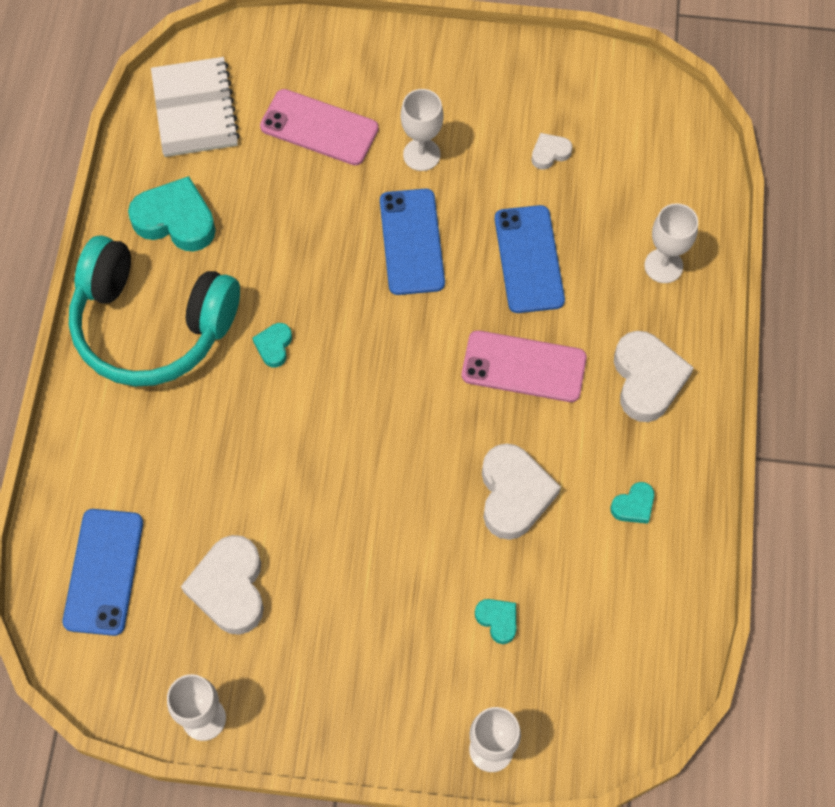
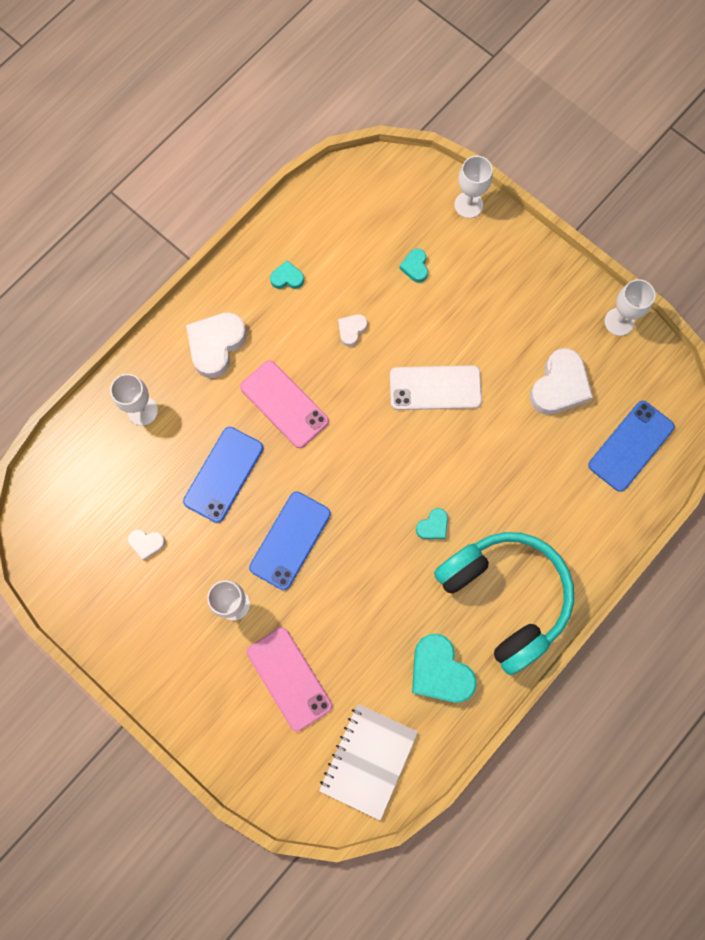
camera: 145 degrees left, 10 degrees up
(372, 491) = (435, 388): none -> white phone
(514, 494) = (351, 330): white heart -> white heart, size x0.50

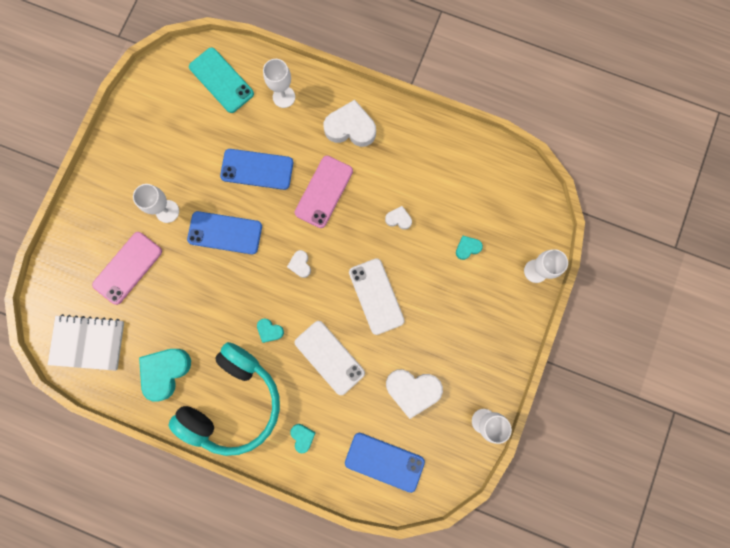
camera: 70 degrees right, 5 degrees up
(87, 480) = (221, 80): none -> turquoise phone
(147, 543) = (190, 137): white heart -> white heart (300, 264)
(287, 278) = (421, 158): turquoise heart -> turquoise heart (302, 437)
(489, 466) = (329, 357): none -> white phone

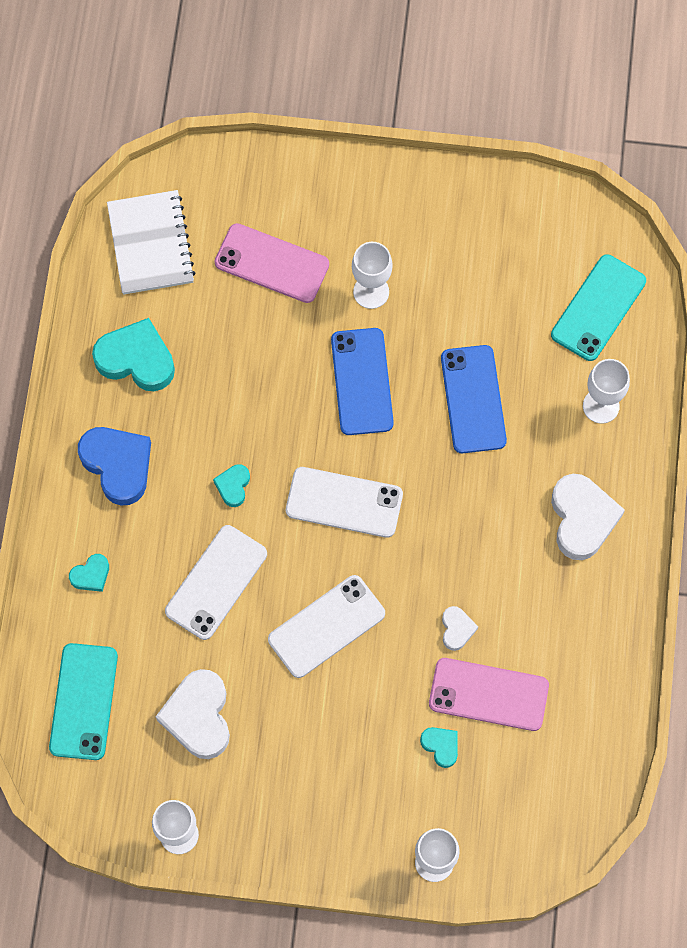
camera: 75 degrees right, 10 degrees down
(234, 401) = (118, 465): turquoise headphones -> blue heart
(300, 264) = (344, 502): white heart -> white phone
(324, 192) = (467, 506): pink phone -> pink phone (488, 694)
(384, 462) = (83, 701): blue phone -> turquoise phone

